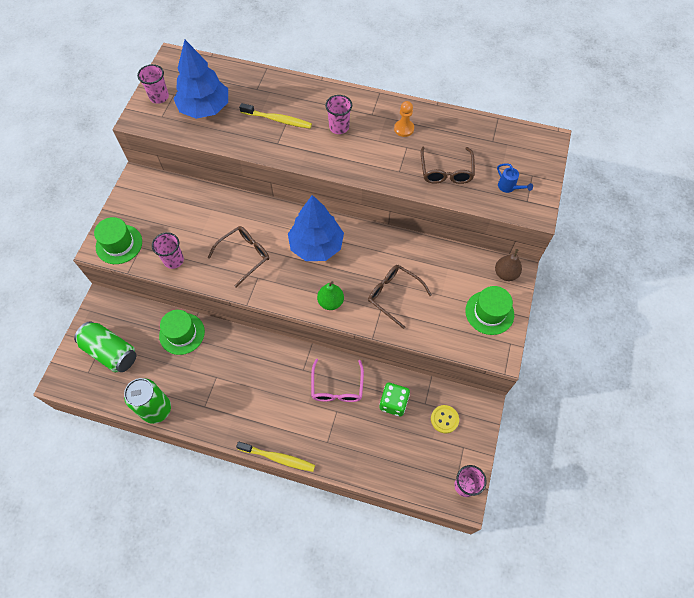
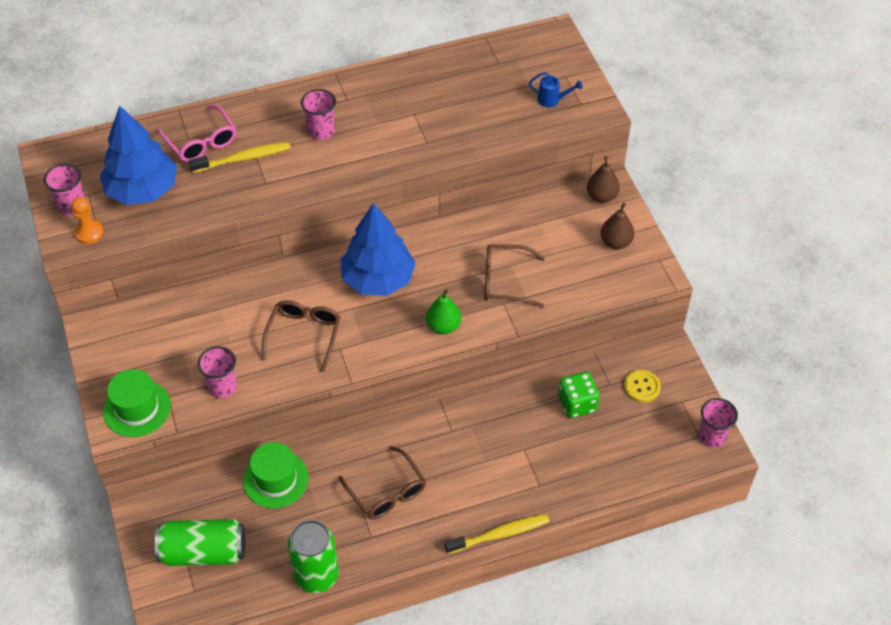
camera: 35 degrees left, 10 degrees down
(337, 387) = (504, 425): pink glasses -> pink glasses (201, 142)
(404, 129) = (395, 97): orange pawn -> orange pawn (89, 233)
(446, 171) = (476, 117): brown glasses -> brown glasses (387, 492)
(489, 312) = (616, 242): green hat -> brown pear

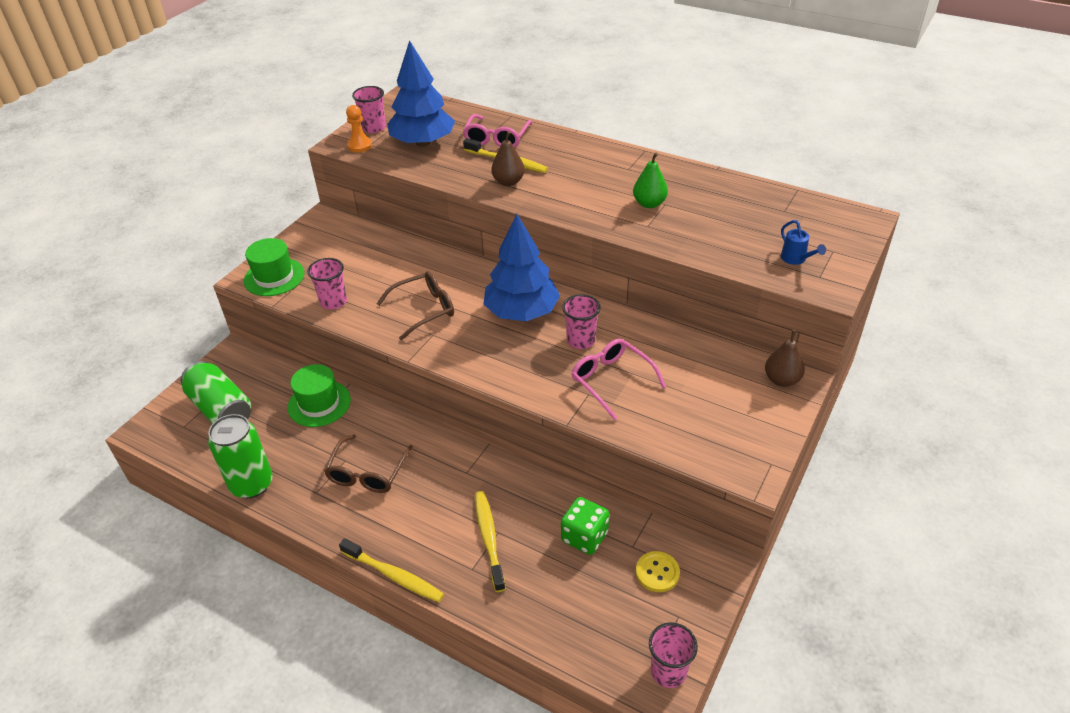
camera: 50 degrees right, 10 degrees down
(321, 131) = (582, 176): pink cup -> pink cup (581, 340)
(443, 326) = (521, 375): green pear -> green pear (649, 204)
(505, 281) = (611, 380): brown glasses -> pink glasses
(524, 458) = (489, 538): none -> yellow toothbrush
(616, 242) = (747, 421): brown pear -> brown pear (508, 182)

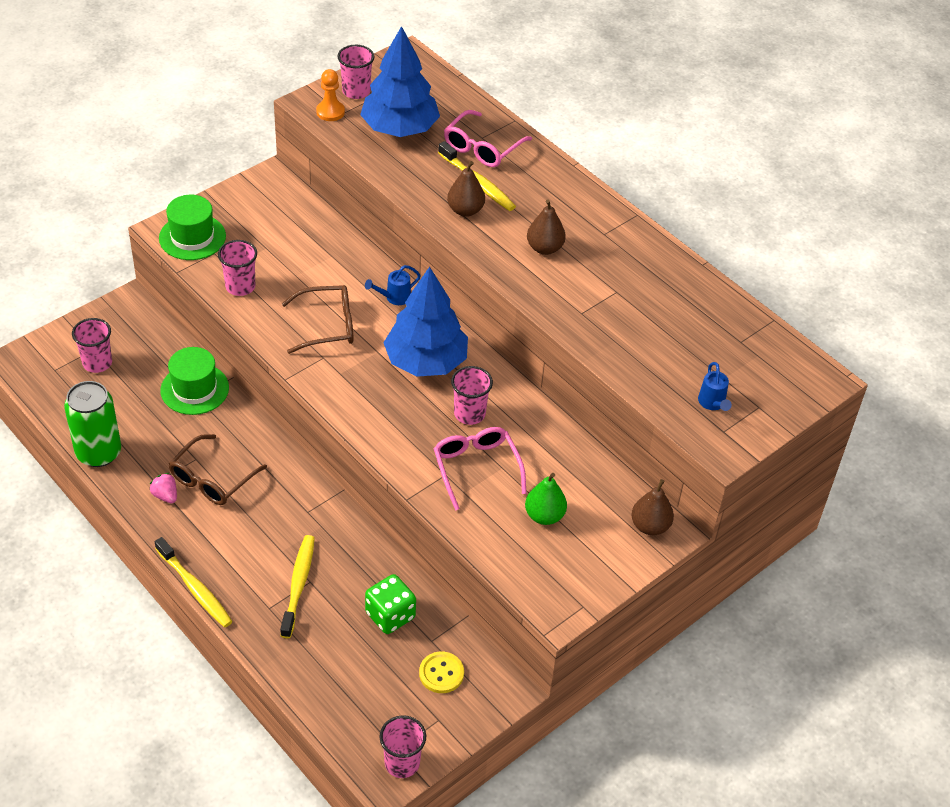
camera: 15 degrees right, 5 degrees up
(221, 409) = (97, 363): green can -> pink cup
(330, 501) = (165, 495): none -> pink strawberry
(469, 273) = (394, 298): none -> blue watering can
(588, 190) = (544, 248): none -> brown pear
(649, 204) = (600, 286): green pear -> green pear (544, 515)

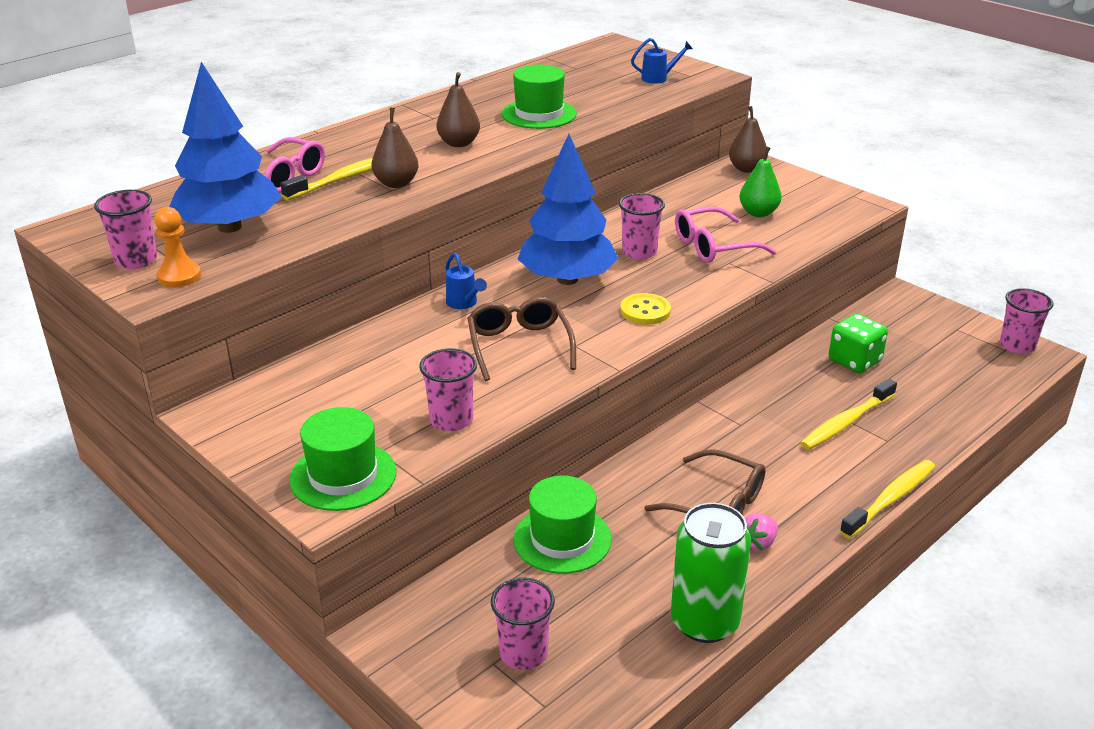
camera: 90 degrees left, 15 degrees down
(298, 585) = (846, 422): yellow toothbrush -> yellow toothbrush turned 45 degrees counterclockwise
(441, 673) = (905, 329): yellow button -> yellow button (645, 311)
(612, 304) = (539, 114): none -> green hat

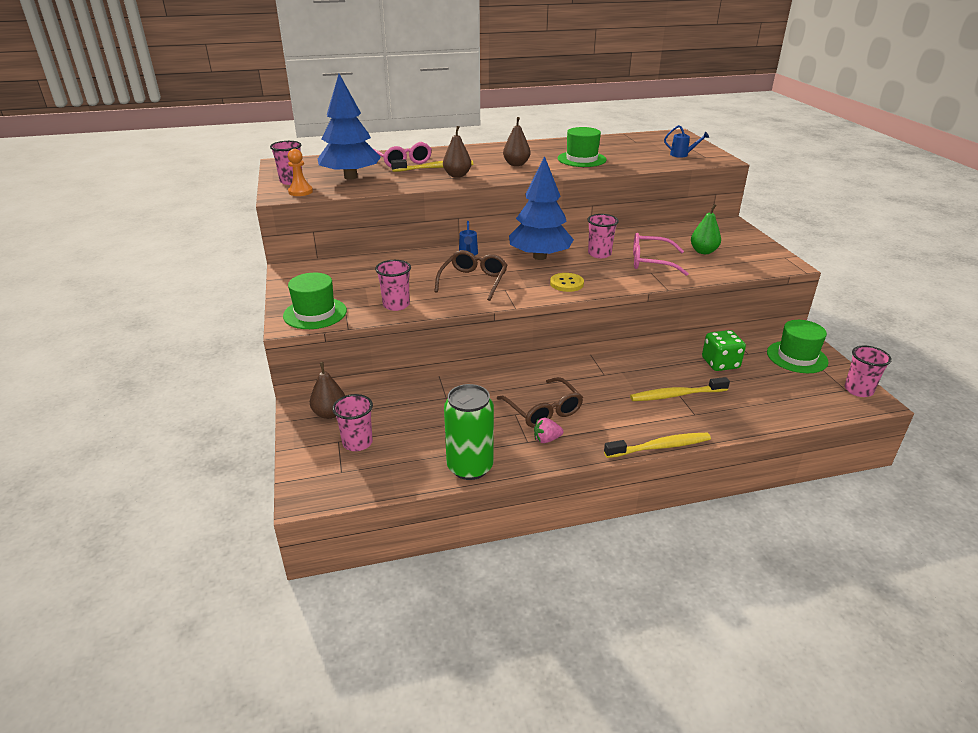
camera: 30 degrees right, 0 degrees up
(562, 539) = (436, 396): green hat -> green hat (797, 357)
(746, 169) = (724, 227): brown pear -> brown pear (330, 413)

